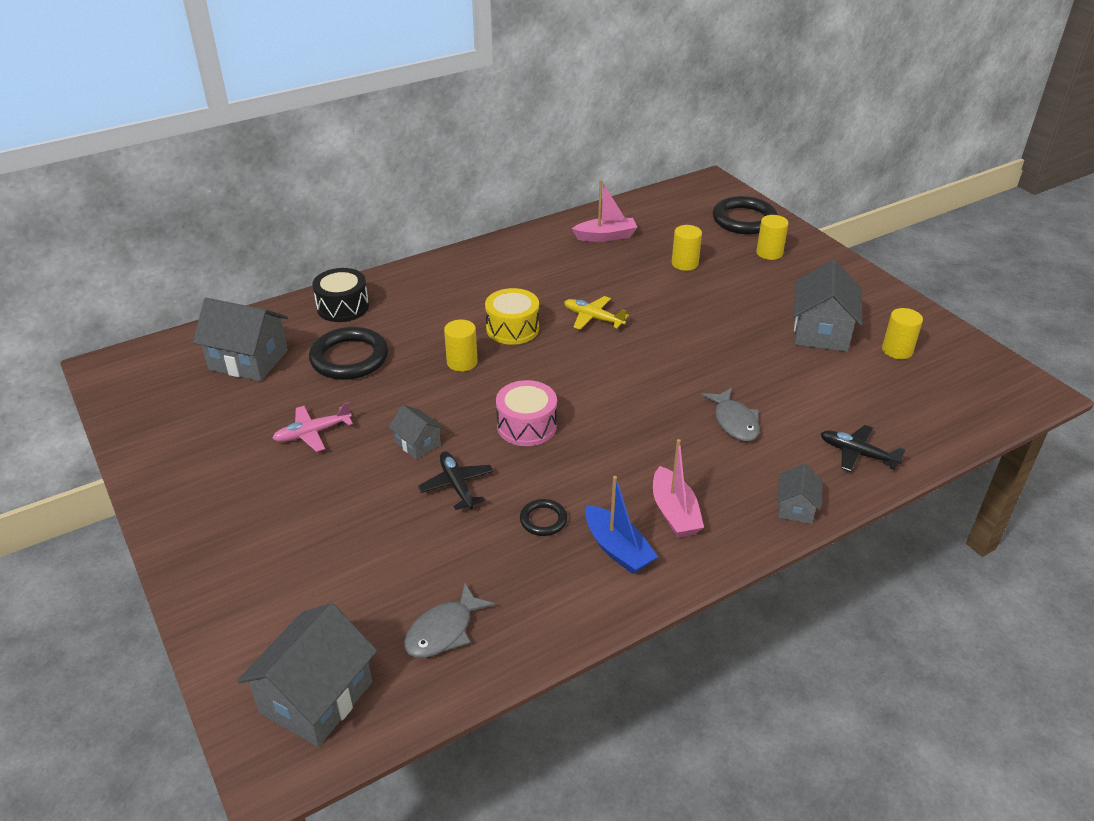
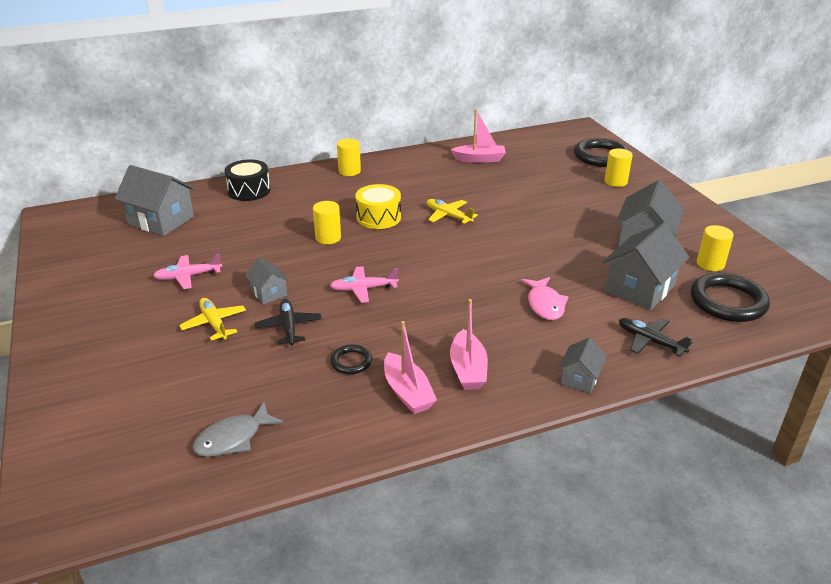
camera: 10 degrees right, 5 degrees down
(316, 697) = (106, 476): grey house -> grey house (639, 288)
(349, 358) = (239, 226): black ring -> black ring (728, 302)
(368, 492) = (214, 324): none -> yellow plane
(526, 426) = (364, 289): pink drum -> pink plane
(617, 549) = (407, 392): blue boat -> pink boat
(684, 263) = (539, 183): yellow cylinder -> yellow cylinder (349, 171)
(734, 422) = (545, 304): grey fish -> pink fish

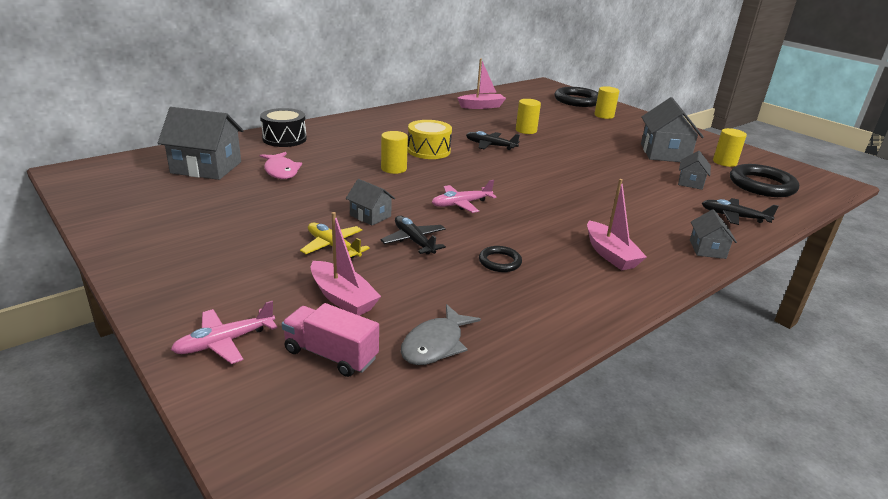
camera: 20 degrees left, 5 degrees down
(145, 432) = (331, 355): none -> pink truck
(188, 276) = (273, 210): pink plane -> pink plane (225, 342)
(349, 171) = (372, 120): yellow cylinder -> yellow cylinder (526, 130)
(407, 392) = (573, 279): pink boat -> pink boat (342, 298)
(448, 216) = (490, 146): yellow plane -> black plane
(545, 304) = (628, 200): pink fish -> pink fish (281, 171)
(639, 288) = (690, 182): grey house -> grey house, size x0.53

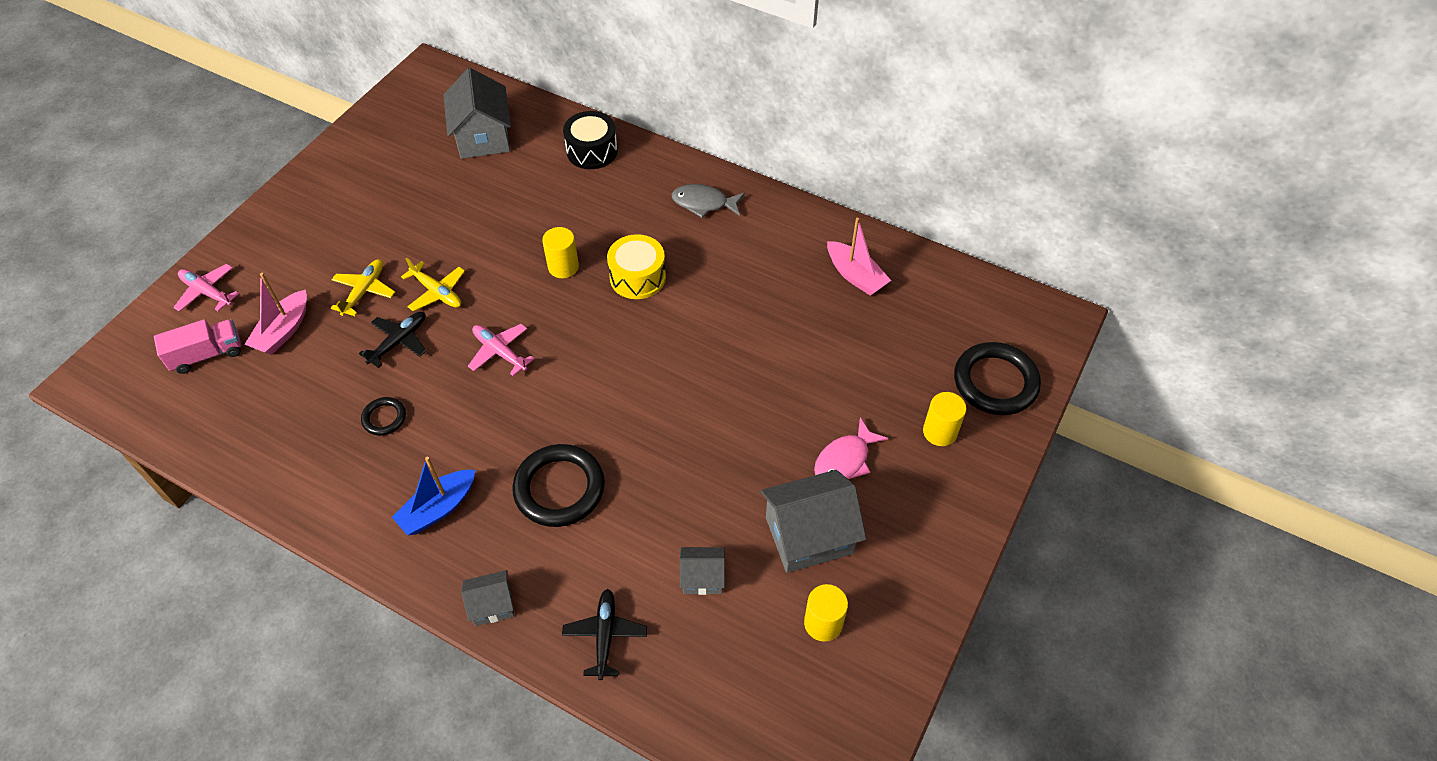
camera: 70 degrees right, 25 degrees up
(281, 171) = (505, 188): pink fish -> pink fish (845, 460)
(331, 355) = (207, 354): pink truck -> pink truck turned 60 degrees clockwise
(370, 216) = (437, 292): grey house -> yellow plane
(435, 344) = (236, 411): grey fish -> grey fish (704, 203)
(490, 146) = (696, 329): black plane -> none
(526, 130) = (786, 351): yellow cylinder -> none
(610, 254) = (438, 508): pink boat -> blue boat
(762, 185) = (750, 677): black ring -> black ring (559, 488)

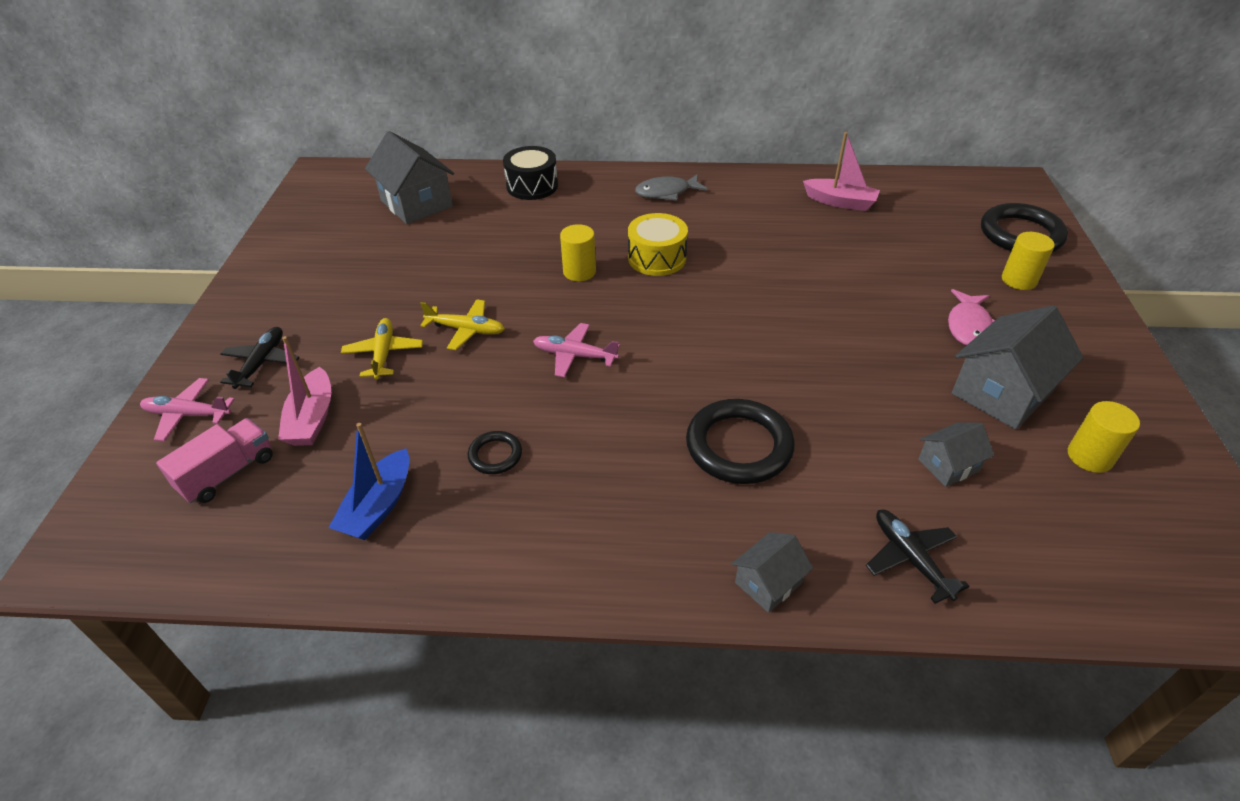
camera: 25 degrees left, 10 degrees down
(398, 342) = (457, 383): black plane -> black plane (261, 363)
(438, 508) = (627, 515): blue boat -> blue boat (378, 506)

